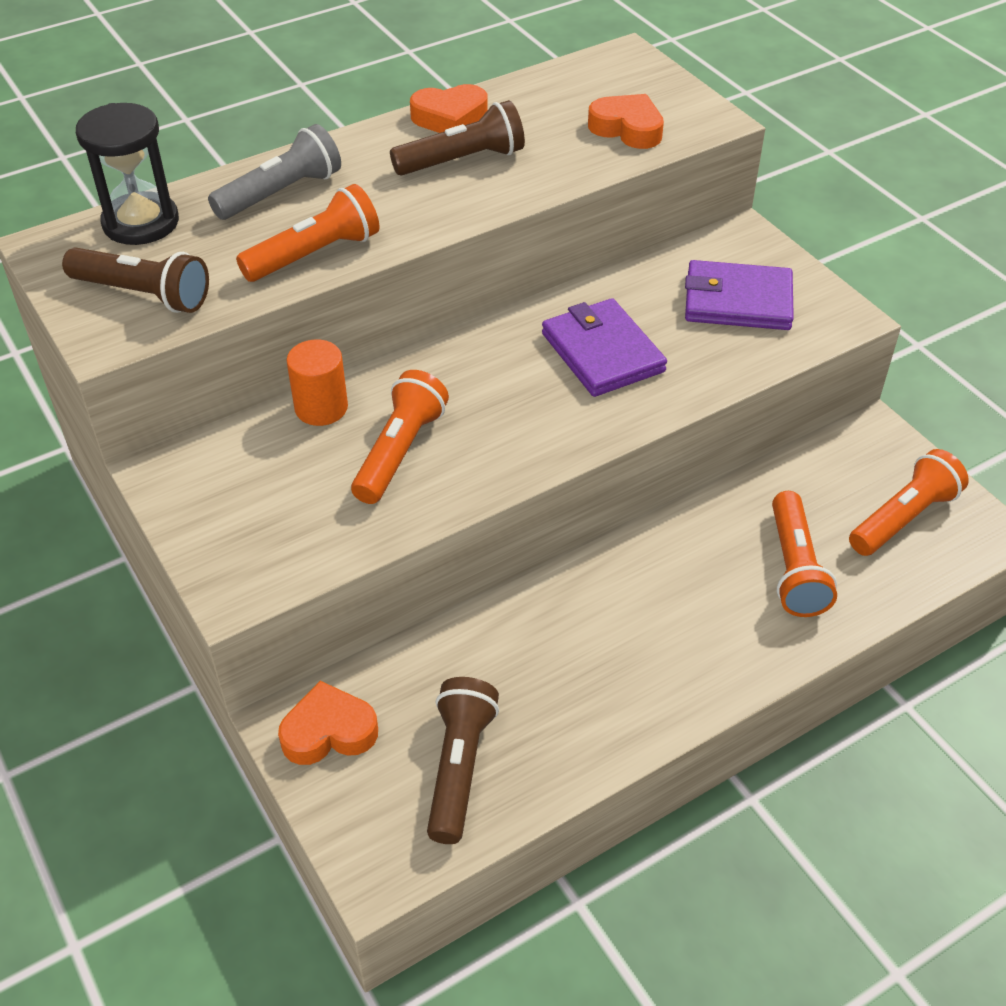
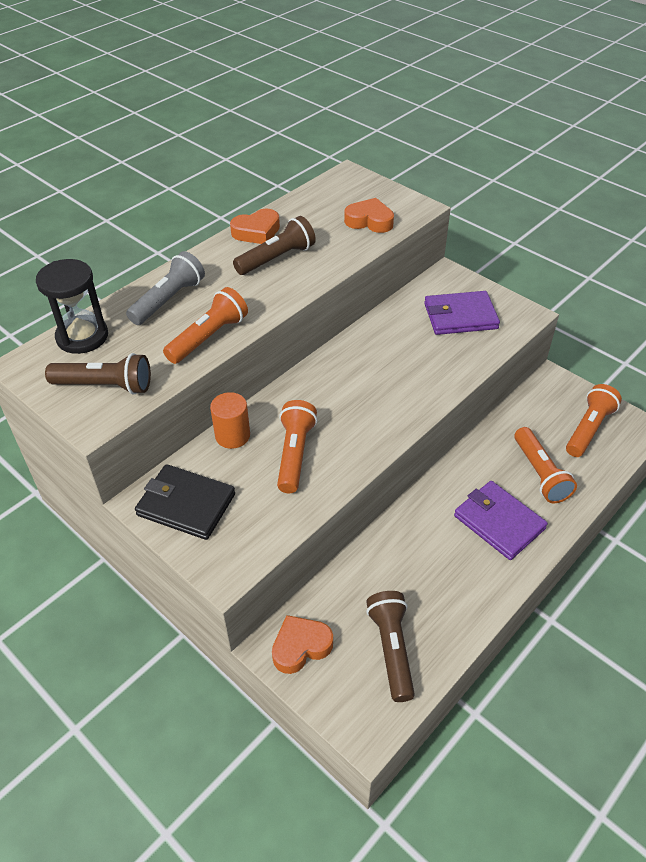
camera: 15 degrees left, 0 degrees up
(217, 488) = (186, 504): none -> black wallet
(602, 352) = (393, 364): purple wallet -> purple wallet (499, 522)

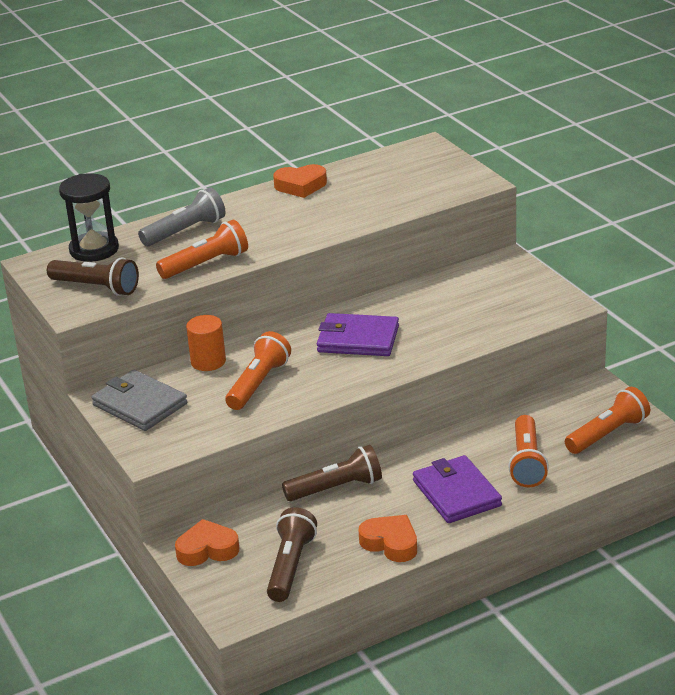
camera: 20 degrees right, 15 degrees down
(186, 504) = (139, 404): black wallet -> grey wallet
(277, 258) = (307, 210): brown flashlight -> brown flashlight (336, 488)
(369, 221) = (421, 189): orange heart -> orange heart (390, 543)
(460, 316) = (496, 298): purple wallet -> purple wallet (358, 339)

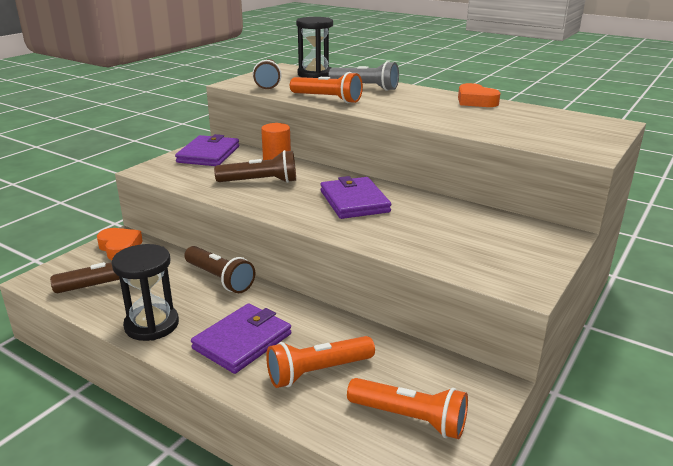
camera: 60 degrees right, 5 degrees down
(139, 404) = (208, 154): grey wallet -> purple wallet
(258, 383) = (260, 182): orange flashlight -> brown flashlight
(390, 543) = (152, 325): orange heart -> black hourglass

